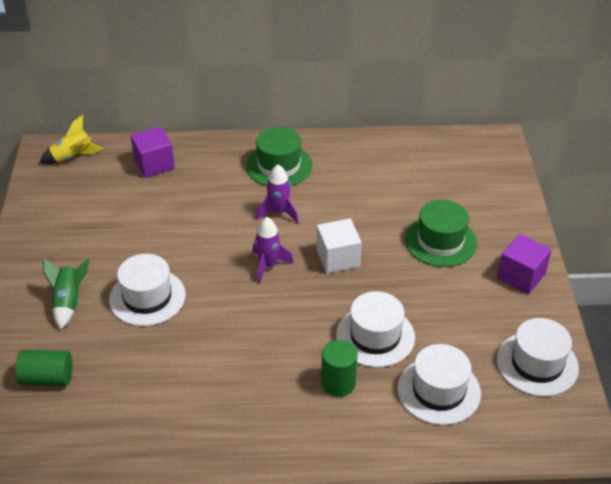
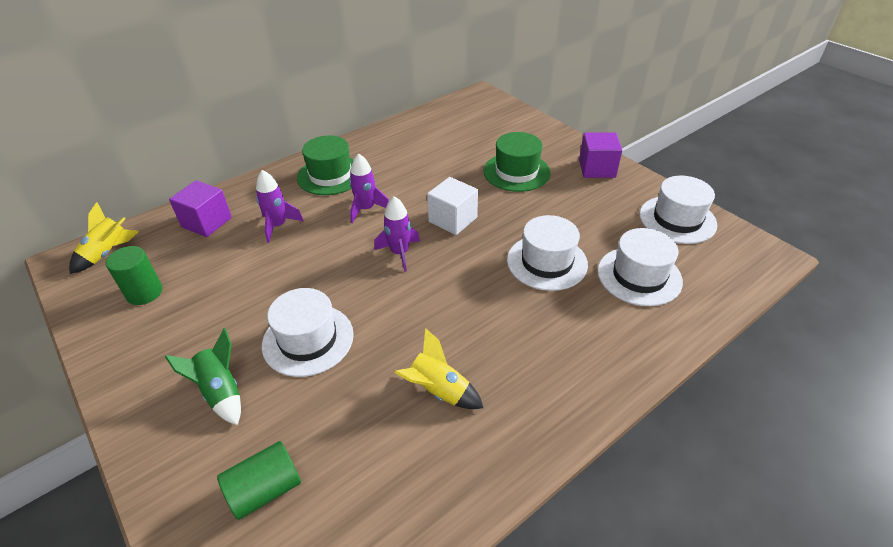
camera: 35 degrees left, 0 degrees up
(198, 383) = (438, 391): none -> yellow rocket
(201, 194) = (278, 226): none -> purple rocket
(338, 383) = (560, 315): green cylinder -> green cylinder (144, 292)

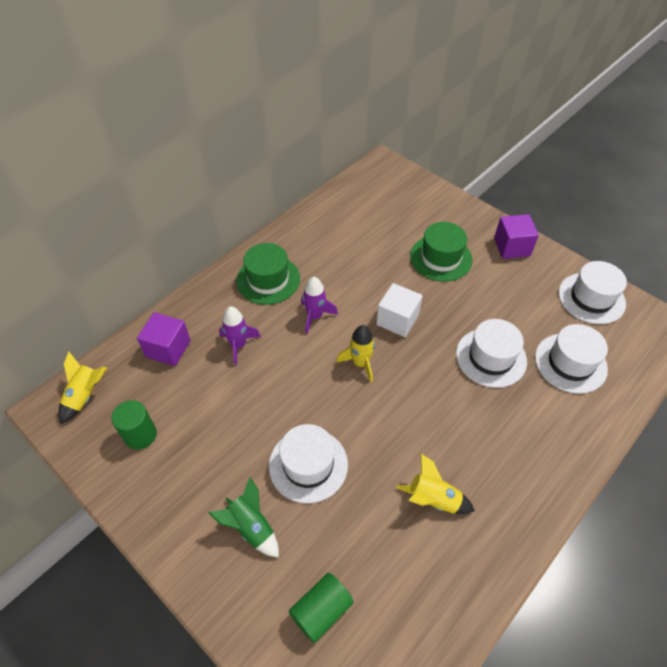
camera: 10 degrees left, 10 degrees up
(399, 253) = (360, 363): purple rocket -> yellow rocket

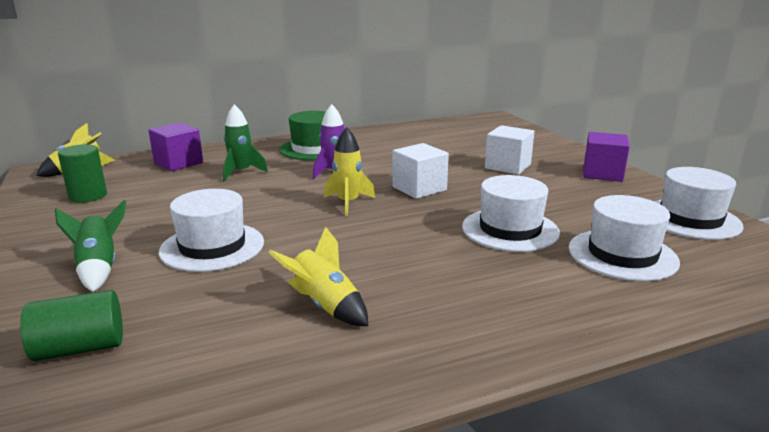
camera: 25 degrees right, 30 degrees down
(238, 345) = (241, 172): purple rocket -> green rocket
(441, 258) = (507, 166): green hat -> white cube

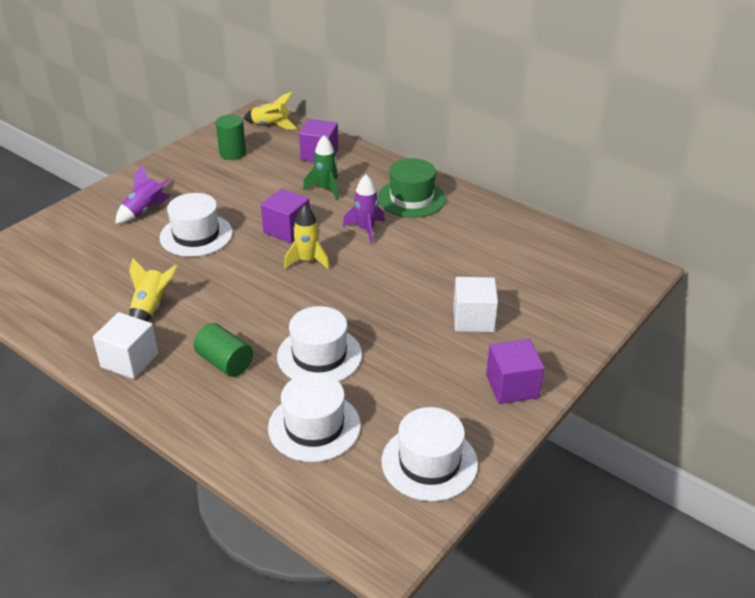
camera: 60 degrees right, 15 degrees up
(80, 348) = (69, 248): green cylinder -> green cylinder (225, 362)
(99, 268) = (144, 211): green rocket -> purple rocket
(281, 201) = (287, 230): none -> purple cube
(419, 188) = (368, 284): white cube -> white cube (129, 360)

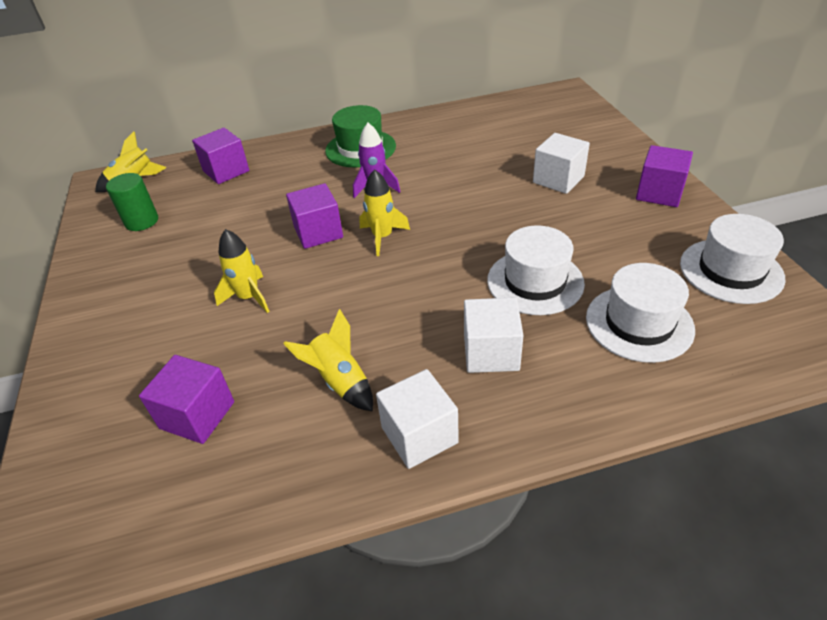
camera: 50 degrees left, 5 degrees up
(87, 268) = (197, 415): none -> purple cube
(144, 211) = (150, 323): purple rocket -> none
(196, 235) = (249, 297): white hat -> yellow rocket
(225, 362) = (491, 352): green cylinder -> white cube
(326, 189) = (285, 187): green rocket -> none

